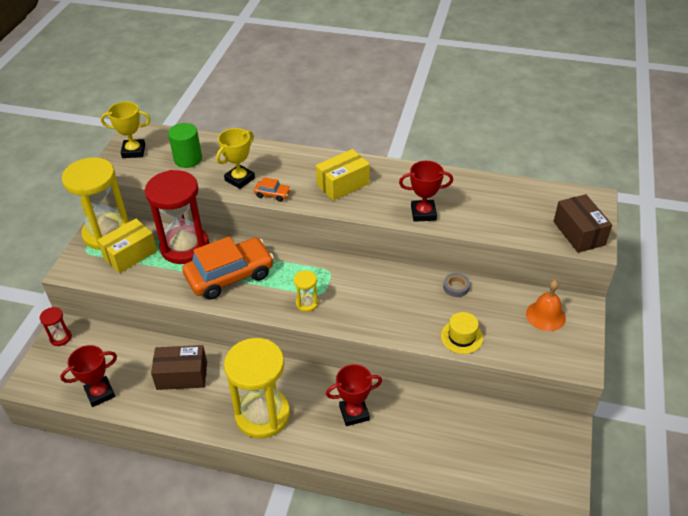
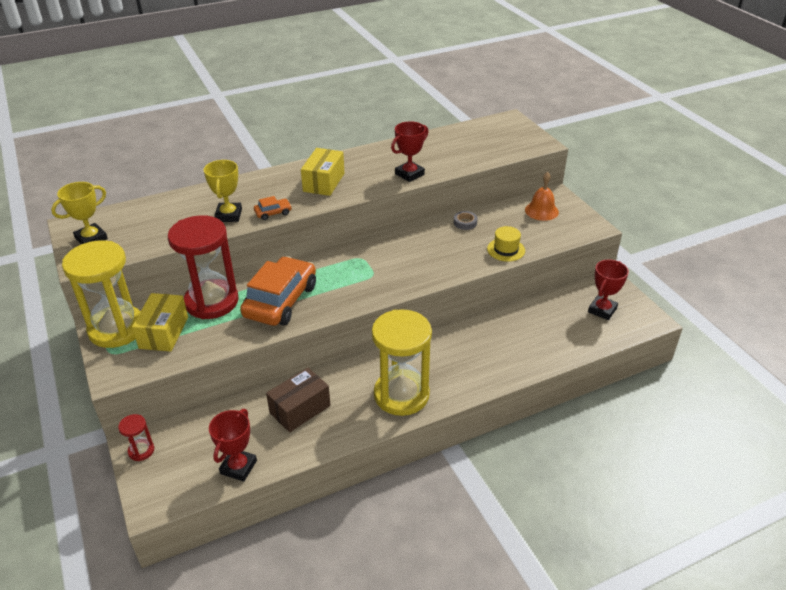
camera: 40 degrees left, 5 degrees down
(188, 159) = (158, 222): green cylinder -> none
(307, 303) = (370, 287): yellow hourglass -> none
(354, 413) = (467, 352): red trophy -> red trophy (602, 310)
(579, 233) = (525, 141): brown box -> none

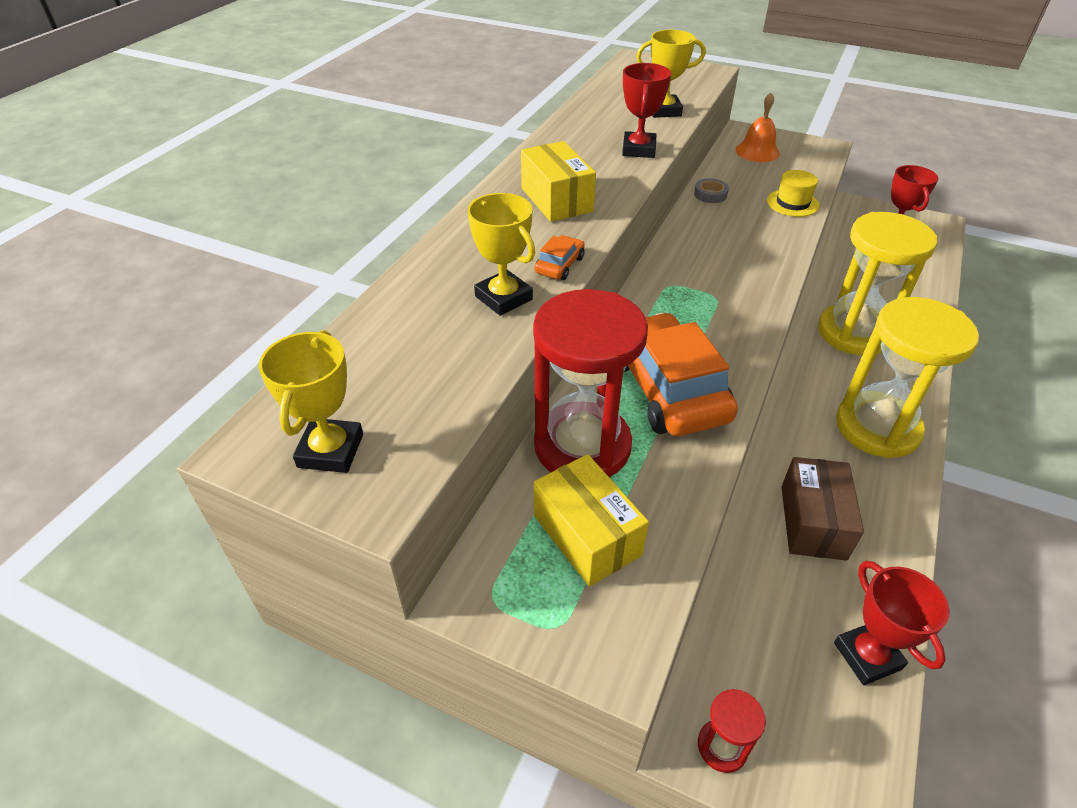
camera: 40 degrees left, 5 degrees up
(117, 329) = (505, 581): yellow hourglass -> yellow hourglass (854, 333)
(465, 158) = (664, 111): none -> yellow trophy

